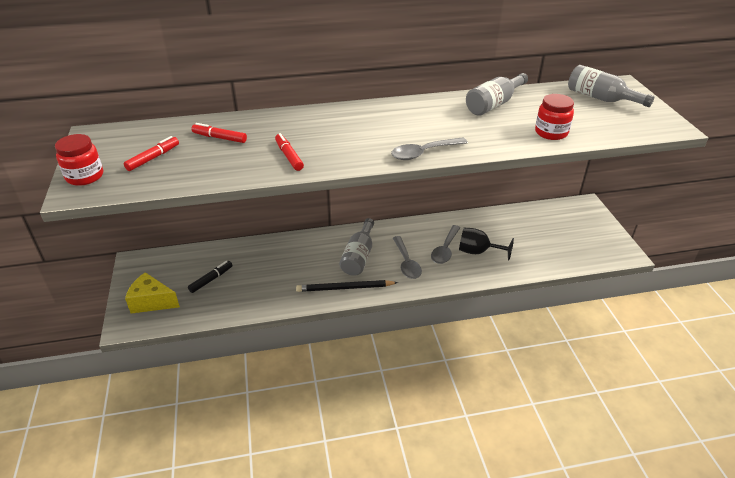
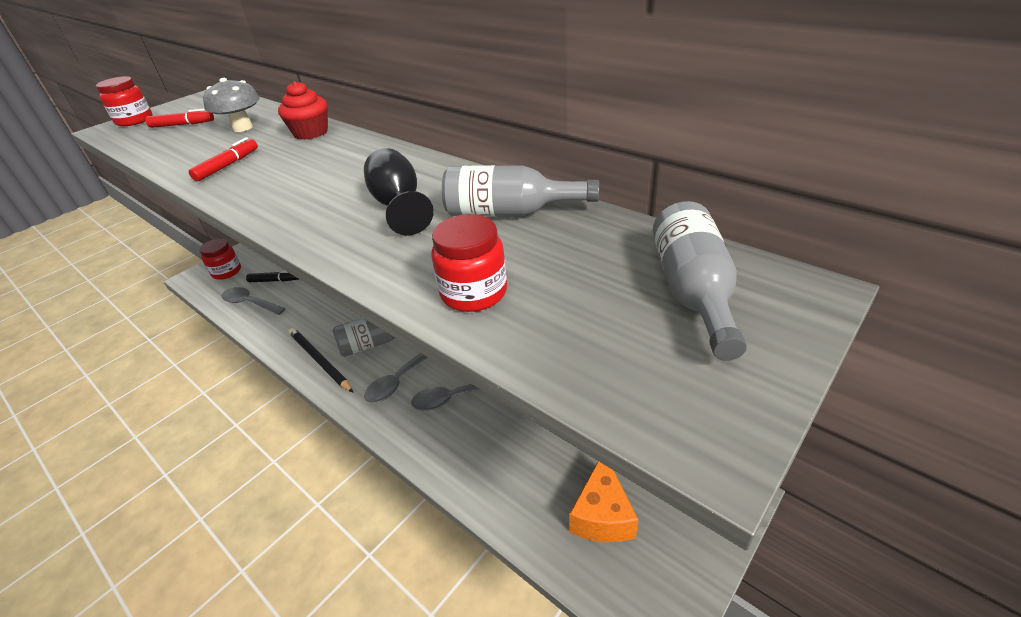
camera: 55 degrees right, 0 degrees up
(152, 302) = (227, 272): yellow cheese -> red jar
(219, 138) = (242, 128): red marker -> grey mushroom
(285, 119) = (311, 133): none -> red cupcake
(423, 153) = (298, 225): grey spoon -> grey spoon (250, 303)
(478, 252) = (478, 429): black goblet -> black goblet (399, 206)
(564, 241) = (602, 514): none -> orange cheese

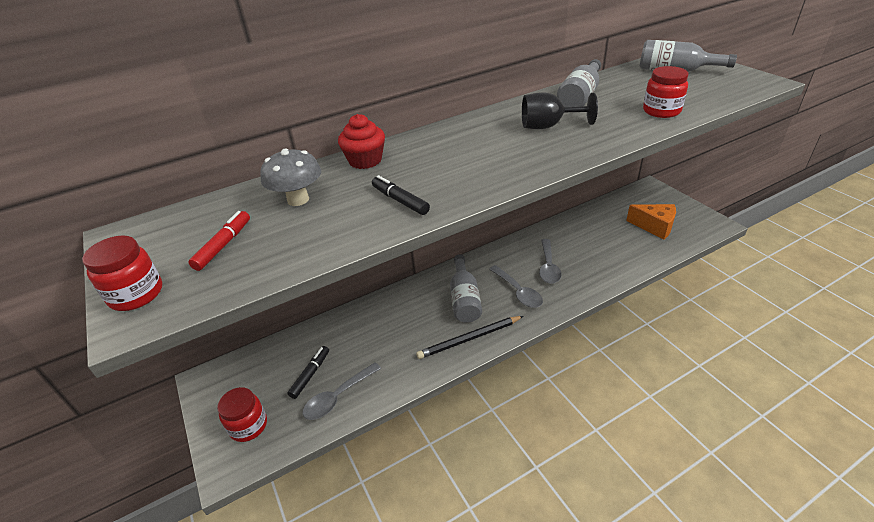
camera: 70 degrees left, 0 degrees up
(228, 165) = (400, 201): red marker -> black marker

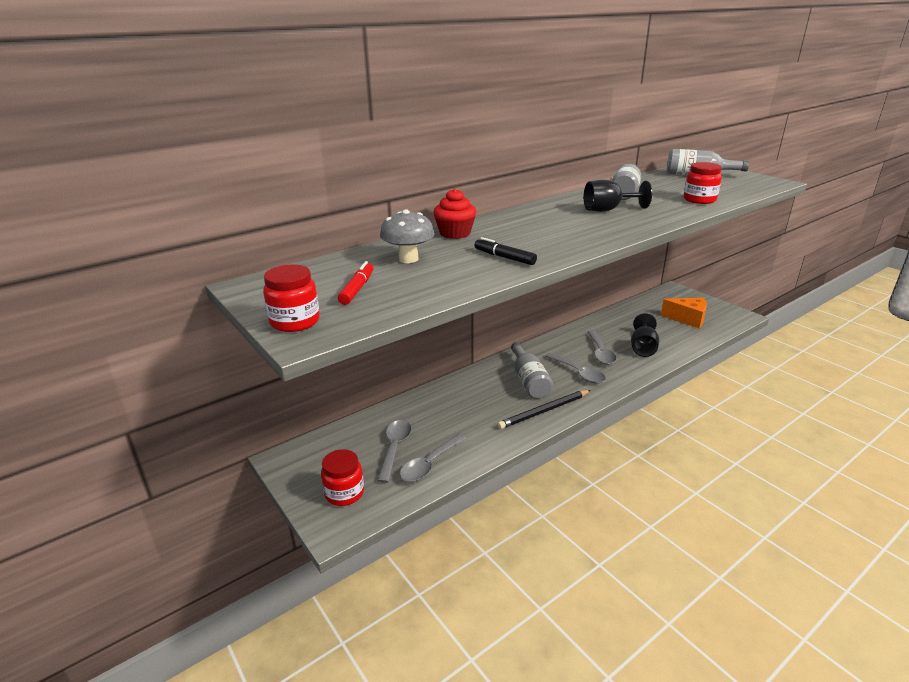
camera: 10 degrees left, 10 degrees down
(310, 375) = (395, 448): black marker -> grey spoon
(595, 263) = (643, 348): none -> black goblet

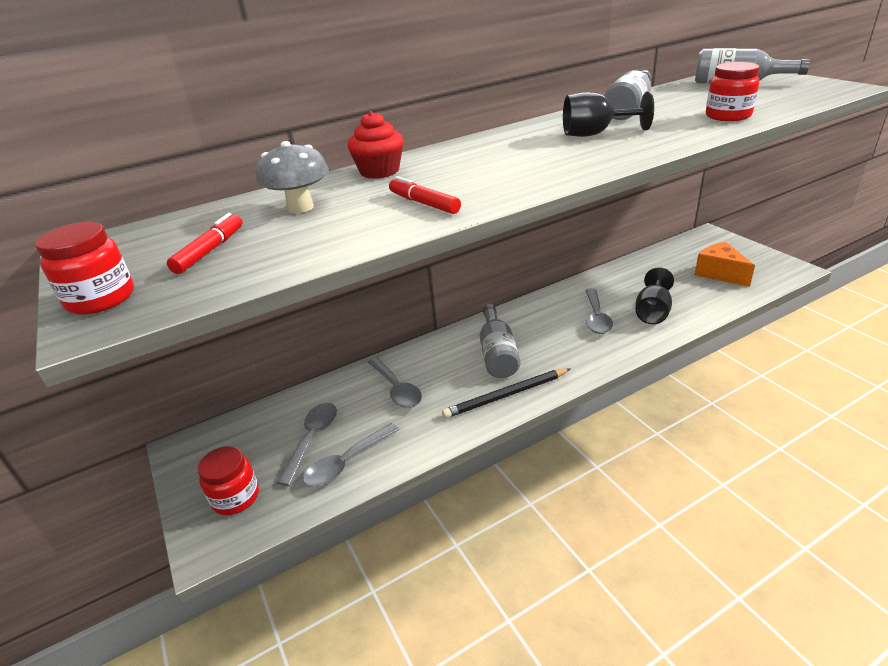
camera: 10 degrees right, 5 degrees up
(504, 257) = (424, 203): black marker -> red marker
(578, 373) = (562, 344): grey spoon -> grey spoon (396, 389)
(687, 319) = (719, 273): orange cheese -> orange cheese turned 150 degrees counterclockwise

